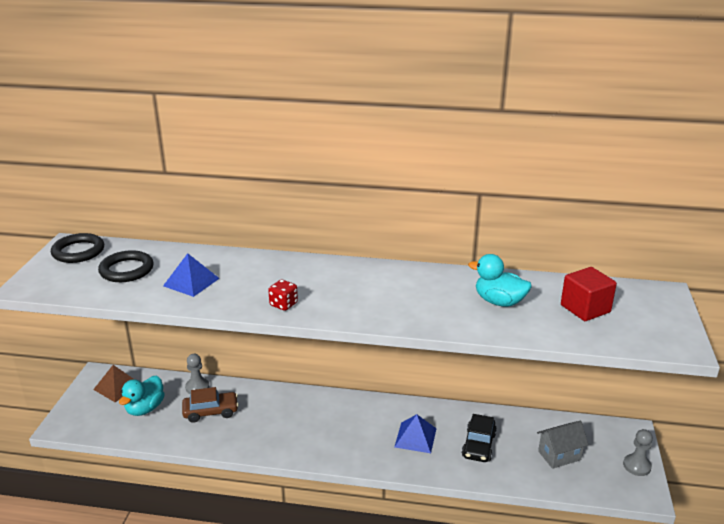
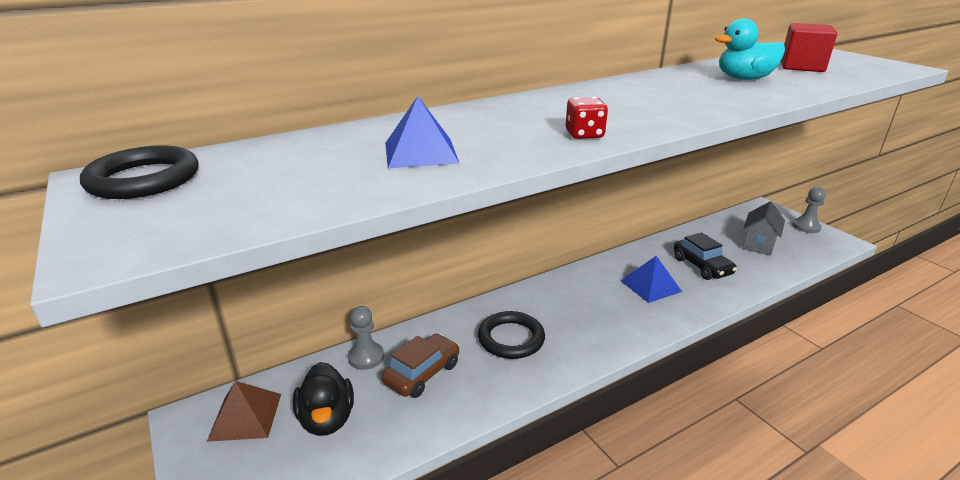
camera: 40 degrees left, 0 degrees up
(126, 270) = (287, 171): black ring -> black ring (511, 338)
(145, 408) = (327, 419): turquoise duck -> black duck

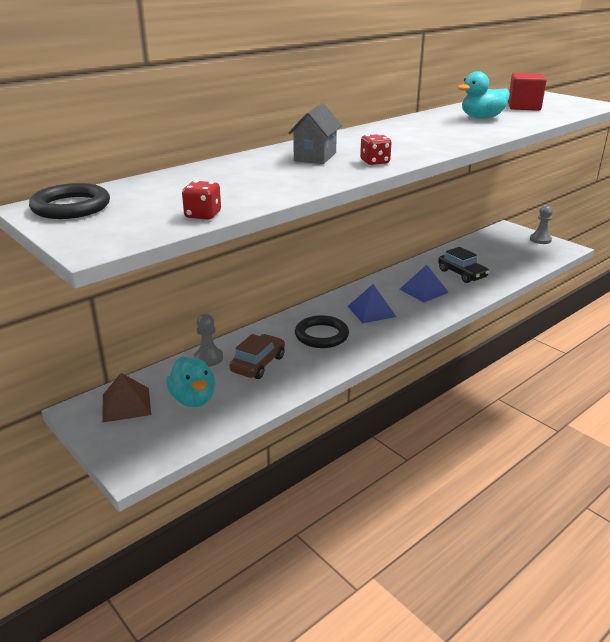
camera: 10 degrees left, 0 degrees up
(302, 207) = (203, 215): none -> red dice
(327, 419) = (193, 399): black duck -> turquoise duck
(420, 152) = (263, 179): blue pyramid -> blue pyramid (371, 311)
(758, 244) = (504, 255): grey house -> grey house (315, 157)

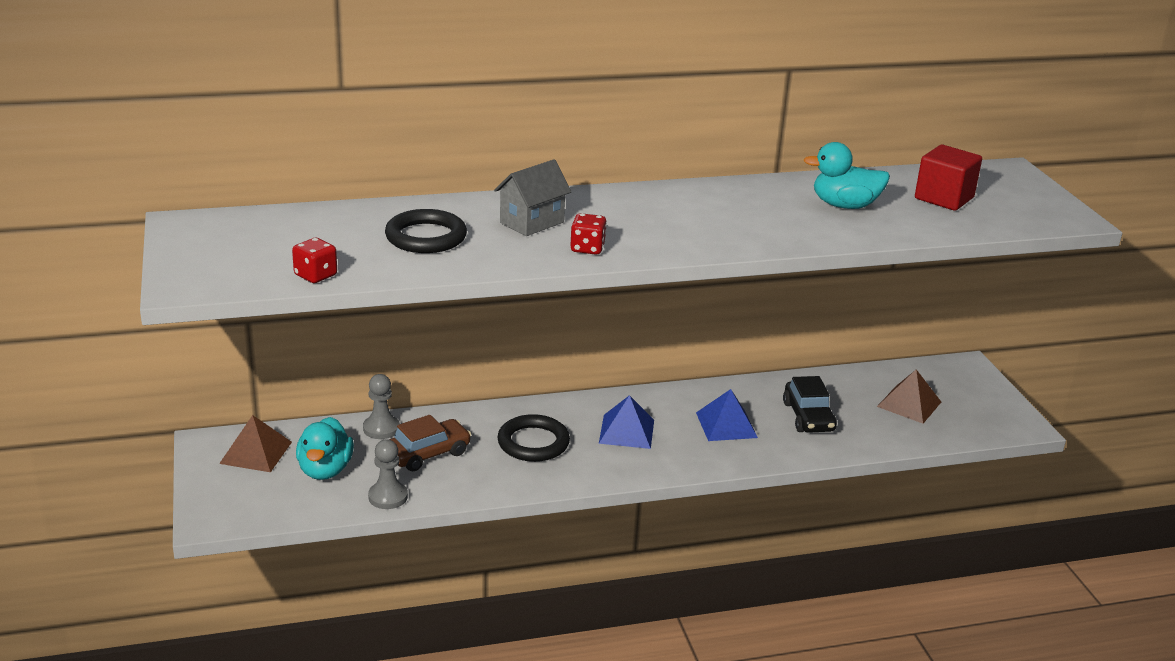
camera: 25 degrees right, 0 degrees up
(71, 207) = (212, 231): black ring -> black ring (426, 237)
(503, 253) = (909, 404): none -> brown pyramid
(540, 240) = (995, 399): grey pawn -> grey pawn (388, 497)

